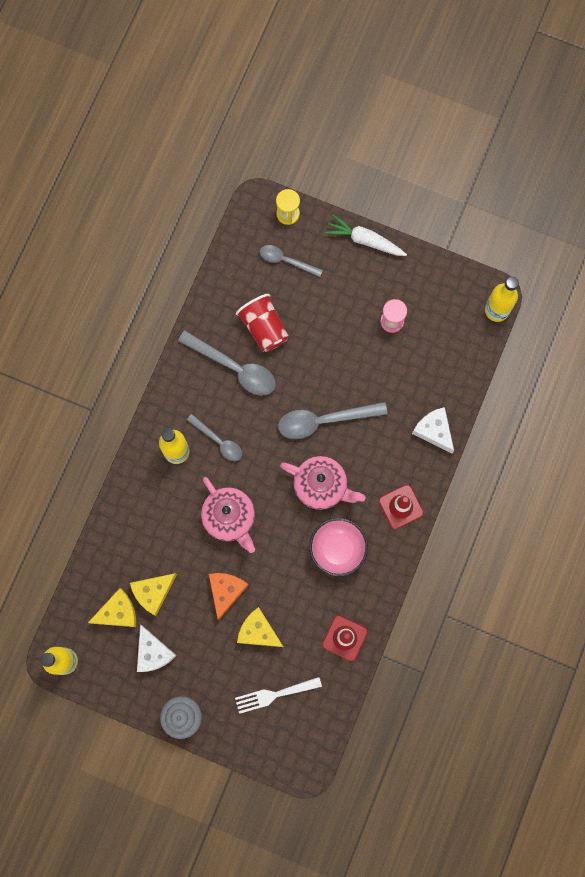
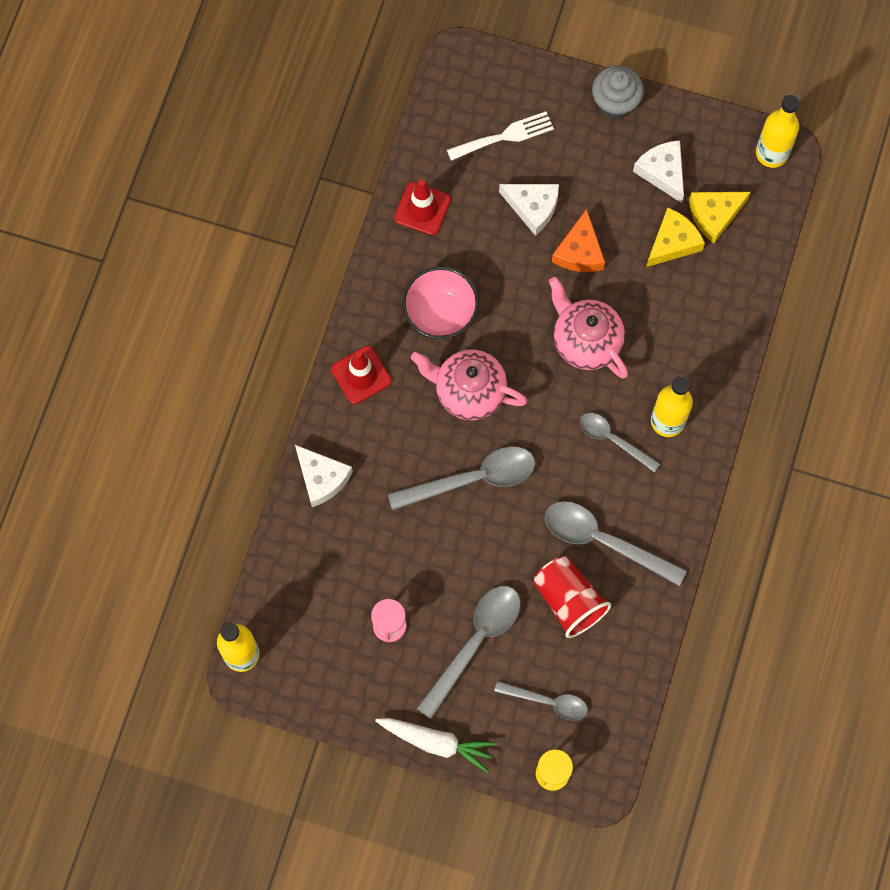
camera: 175 degrees right, 5 degrees down
(258, 631) = (533, 207): yellow cheese -> white cheese
(332, 304) = (475, 643): none -> grey spoon

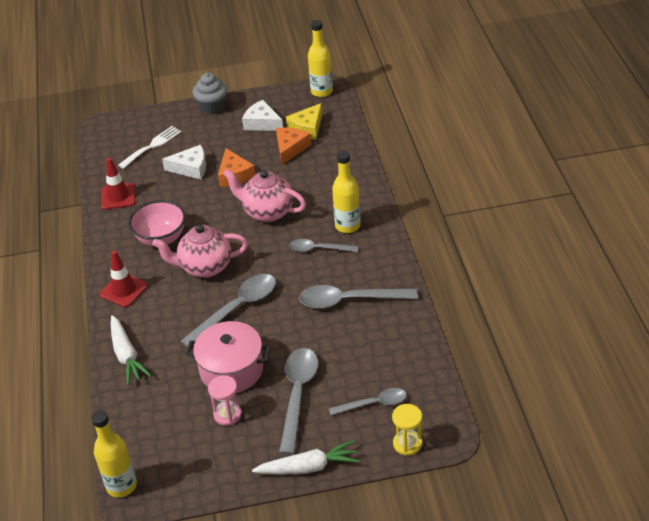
camera: 25 degrees left, 30 degrees down
(322, 478) = (126, 355): white cheese -> white carrot
(423, 566) = (231, 370): none -> pink pot
(568, 600) = (348, 341): red cup -> none
(673, 242) = (290, 148): yellow cheese -> orange cheese

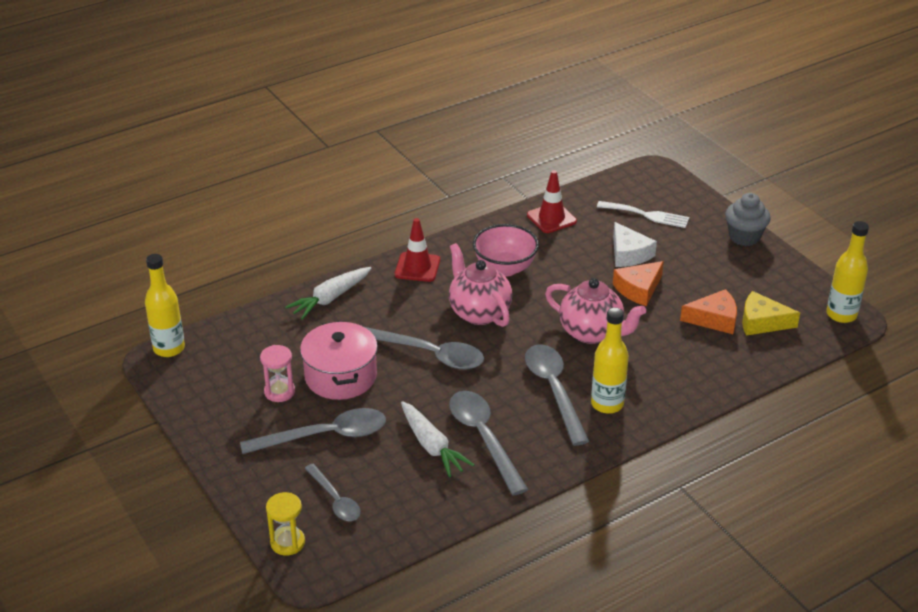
camera: 65 degrees right, 5 degrees down
(262, 123) = (744, 283): white cheese -> none
(267, 212) = (592, 333): pink teapot -> pink teapot turned 120 degrees clockwise
(308, 467) = (230, 471): white carrot -> white carrot (432, 446)
(318, 249) = (554, 390): grey spoon -> grey spoon, size x1.63

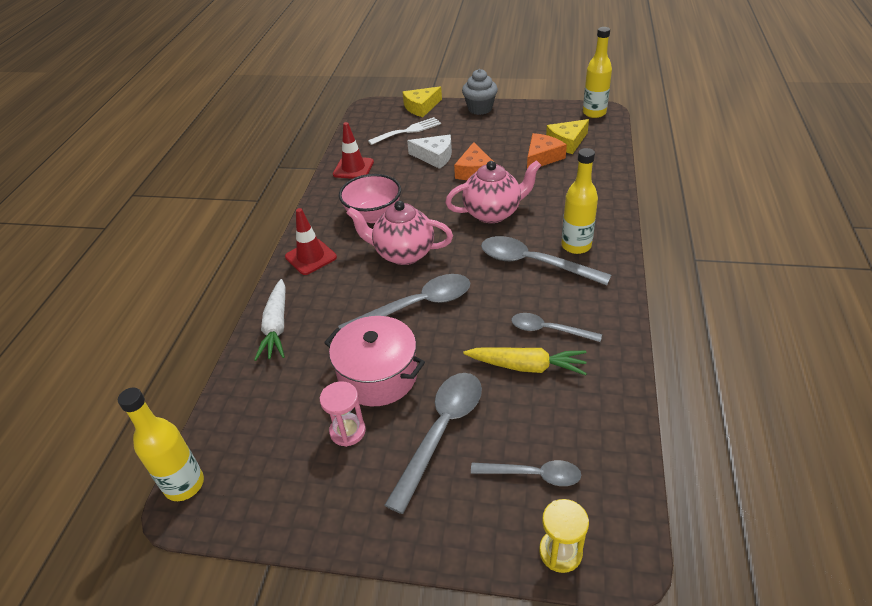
camera: 45 degrees left, 5 degrees up
(432, 446) = (526, 366): white carrot -> yellow carrot
(484, 438) = (548, 330): grey spoon -> grey spoon, size x0.61
(696, 200) = (421, 107): none -> yellow cheese

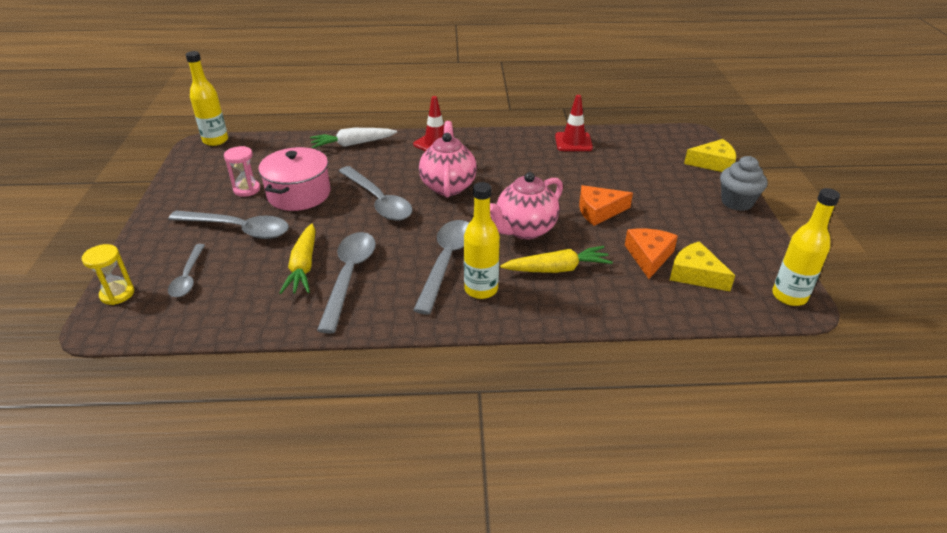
camera: 75 degrees right, 5 degrees down
(373, 215) = (501, 163): pink bowl -> none
(408, 131) = (658, 162): white fork -> none
(421, 107) = (713, 163): yellow cheese -> yellow cheese turned 135 degrees clockwise
(434, 157) = (615, 183): white cheese -> none
(493, 213) = (525, 230): pink teapot -> pink teapot turned 75 degrees clockwise
(542, 157) = (649, 256): orange cheese -> orange cheese turned 105 degrees counterclockwise
(548, 330) = (349, 276): grey spoon -> grey spoon, size x1.63
(552, 202) = (557, 269): none -> yellow carrot

